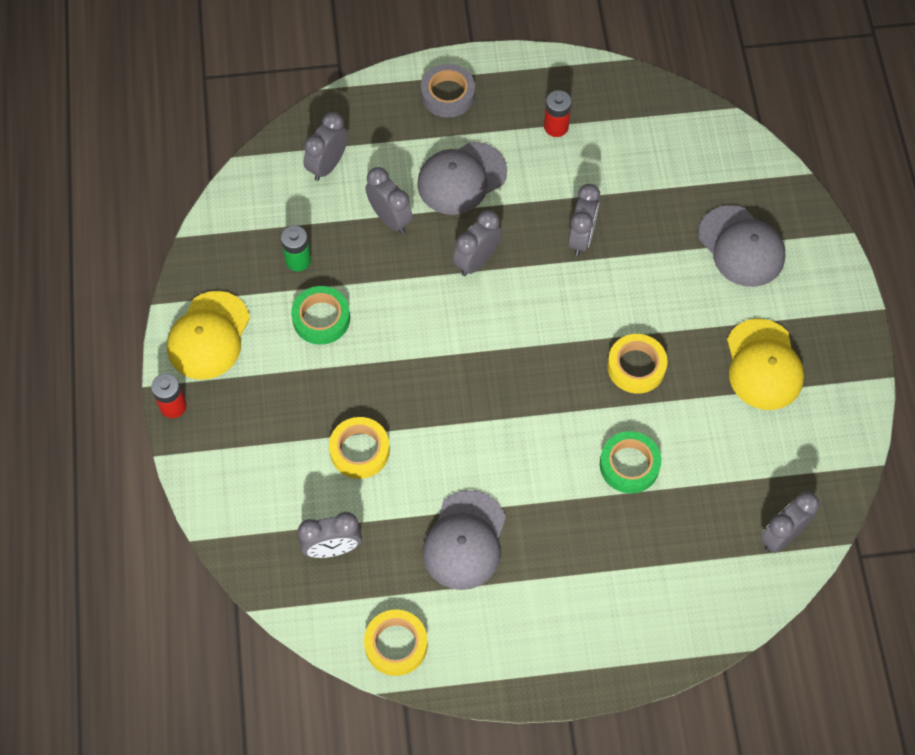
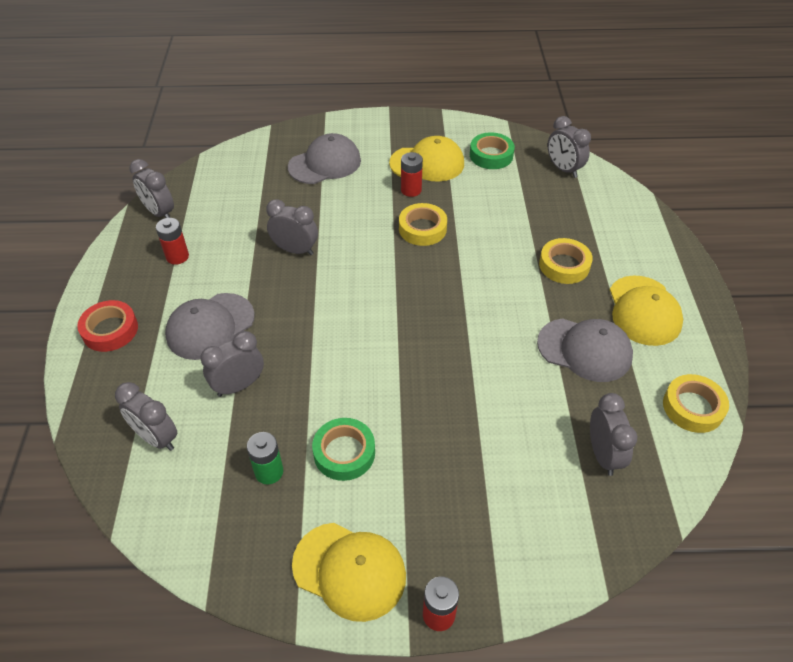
camera: 85 degrees left, 15 degrees down
(359, 450) = (497, 426): yellow tape -> yellow tape (564, 265)
(448, 94) = (110, 330): grey tape -> red tape
(461, 178) = (210, 326): grey cap -> grey cap turned 75 degrees clockwise
(476, 261) = (303, 321): grey clock -> grey clock (159, 213)
(530, 611) = (644, 311): none -> yellow cap
(629, 465) = (509, 241): green tape -> green tape (491, 155)
(706, 349) = (411, 190): none -> red battery

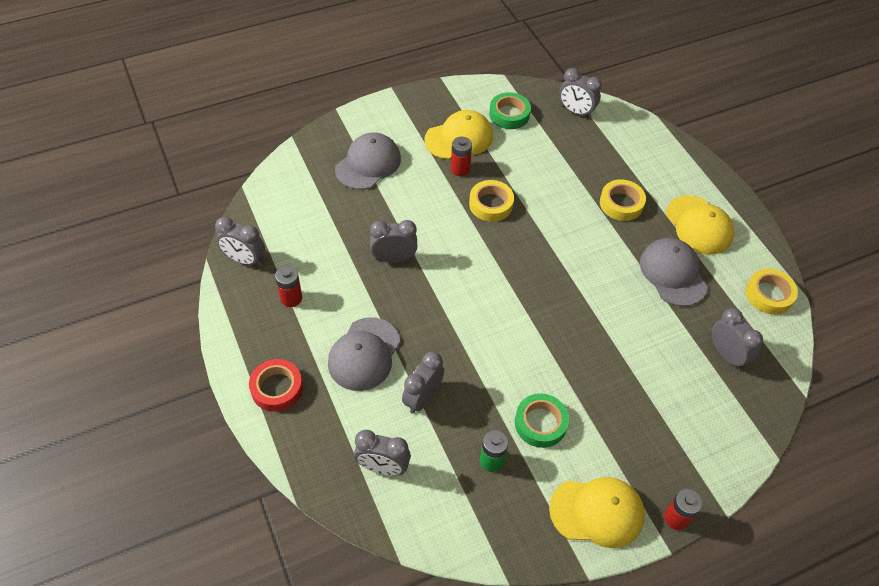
camera: 25 degrees left, 5 degrees up
(585, 350) = (672, 273): grey cap -> grey cap turned 105 degrees counterclockwise

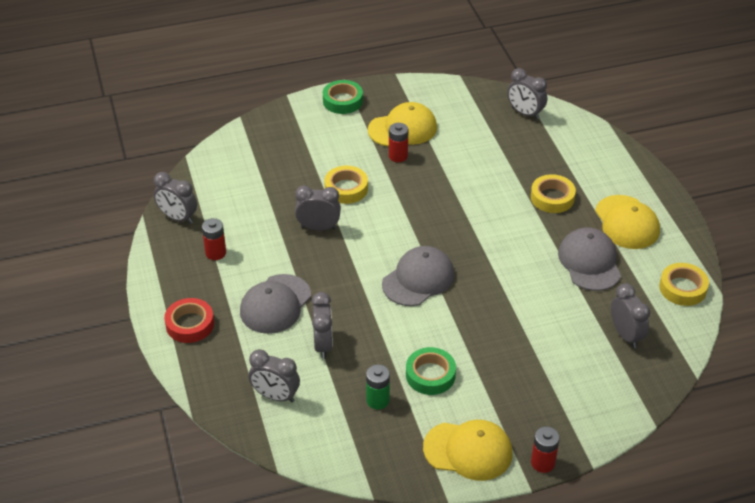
camera: 10 degrees right, 10 degrees down
(368, 164) = (309, 145): grey cap -> grey cap (418, 279)
(422, 398) = (323, 345): grey clock -> grey clock turned 135 degrees clockwise
(491, 204) = (422, 189): yellow tape -> yellow tape (346, 188)
(509, 114) = (457, 111): green tape -> green tape (342, 101)

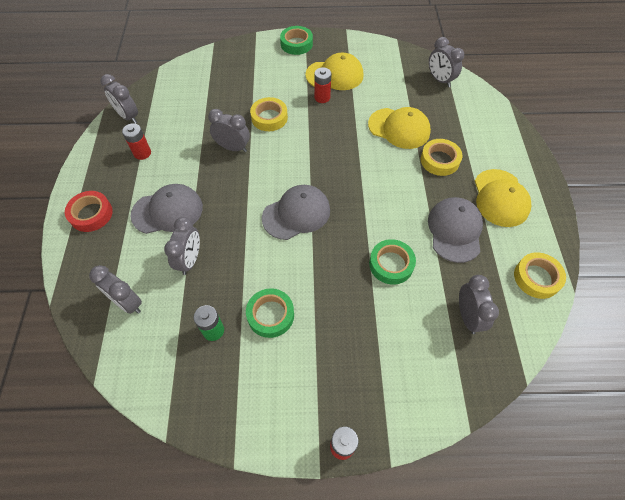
camera: 15 degrees right, 15 degrees up
(275, 304) = (168, 211): grey cap -> grey cap turned 150 degrees counterclockwise
(468, 451) = (274, 411): yellow cap -> yellow cap (399, 128)
(535, 306) = (391, 264): none -> green tape

